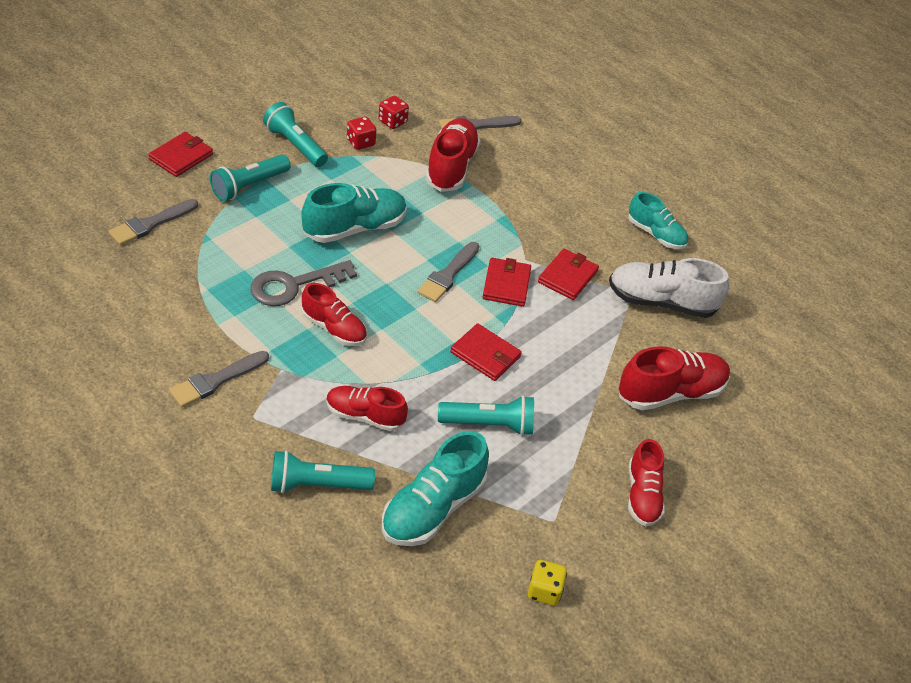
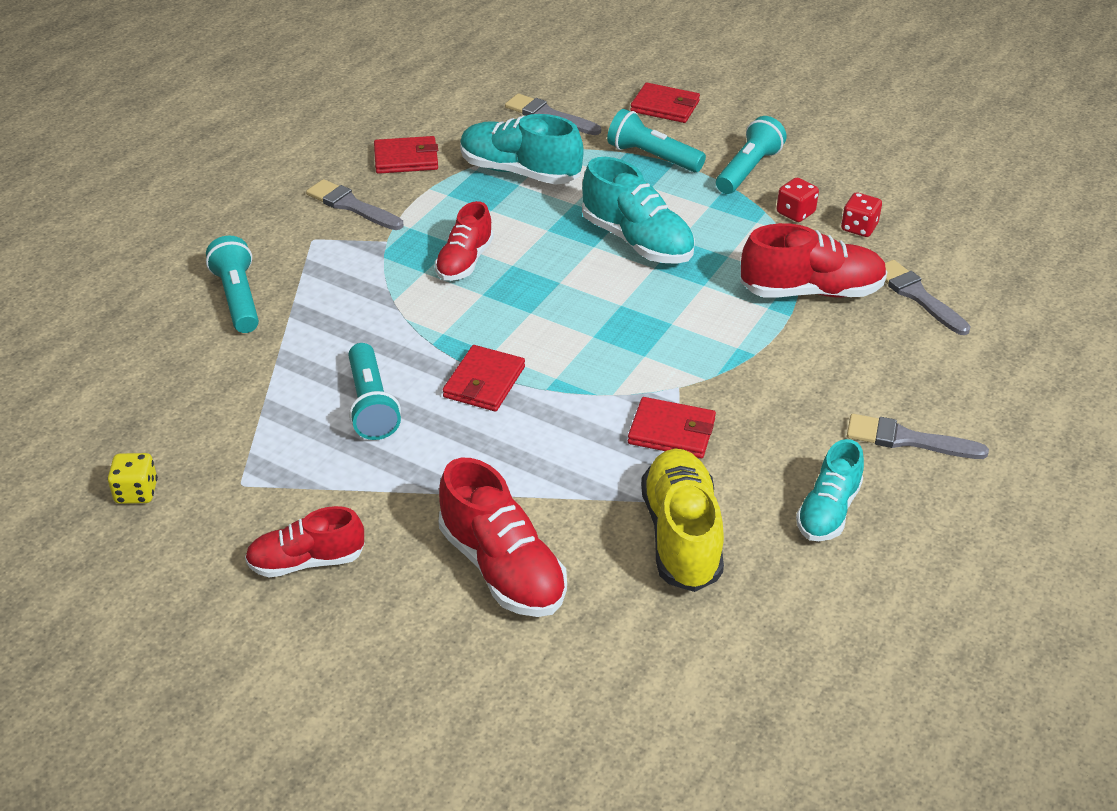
camera: 80 degrees right, 5 degrees down
(294, 285) = (515, 221): grey key -> none
(365, 416) = (345, 310): red shoe -> none
(433, 508) = (231, 384): turquoise shoe -> turquoise shoe (520, 172)
(448, 275) = (605, 326): grey brush -> grey brush (907, 439)
(506, 284) = (619, 378): red wallet -> red wallet (406, 159)
(661, 302) = (681, 536): white shoe -> yellow shoe

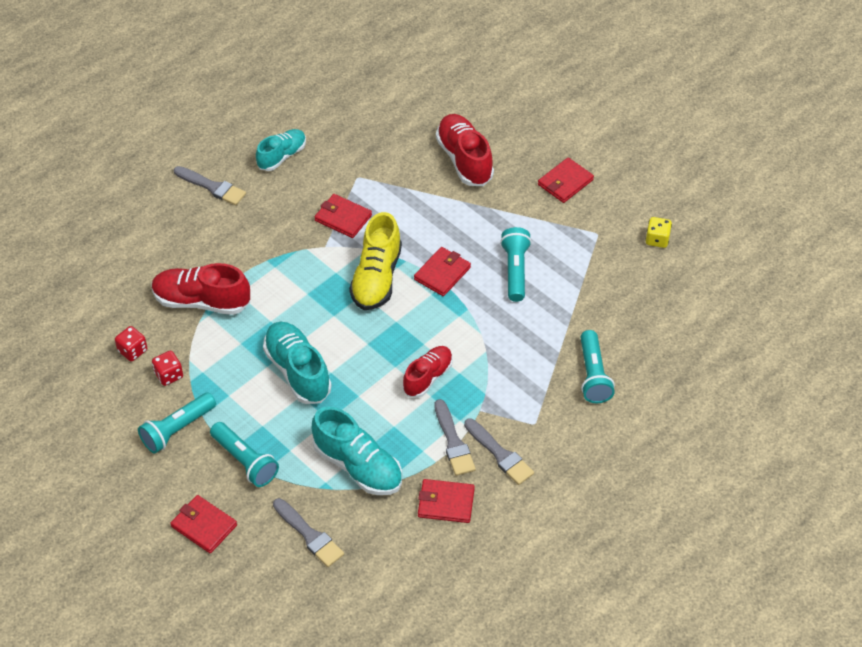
camera: 165 degrees left, 10 degrees up
(306, 561) = (565, 182): red shoe -> red wallet
(681, 536) = (365, 158): yellow shoe -> yellow shoe (376, 278)
(917, 296) = (134, 283): grey brush -> grey brush (453, 442)

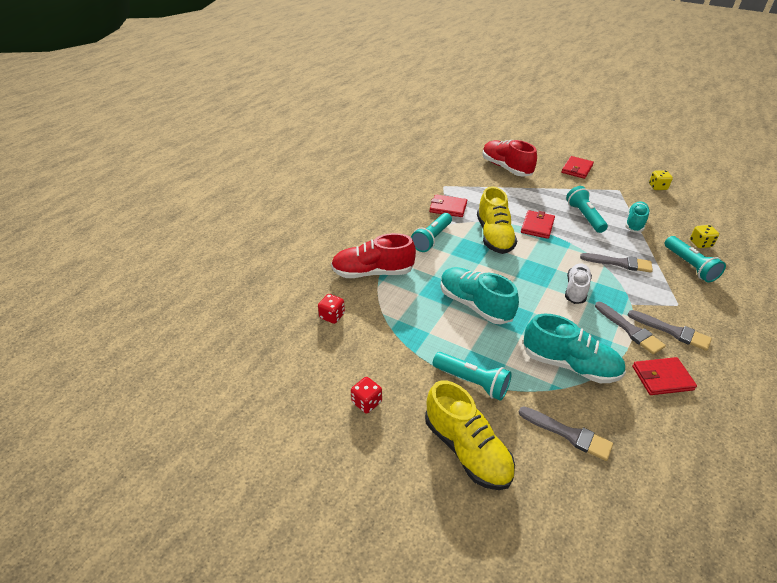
camera: 15 degrees left, 10 degrees down
(169, 375) = (371, 328): red dice -> red dice (366, 402)
(177, 429) = (398, 368): turquoise flashlight -> turquoise flashlight (432, 239)
(204, 526) = (467, 449): red wallet -> yellow shoe
(212, 187) = (346, 205): grey brush -> grey brush (619, 263)
(282, 156) = (386, 183): turquoise shoe -> turquoise shoe (635, 223)
(428, 377) = (576, 289): red shoe -> white shoe
(636, 346) = (700, 243): none -> yellow dice

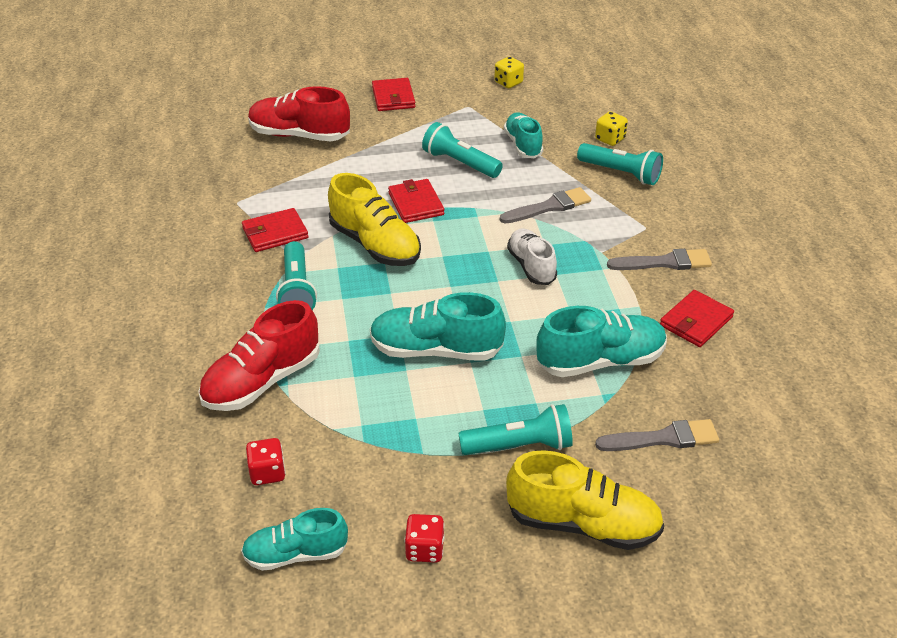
camera: 40 degrees left, 0 degrees up
(305, 362) = (296, 554): none -> turquoise shoe
(630, 330) = (625, 284): grey brush -> none

